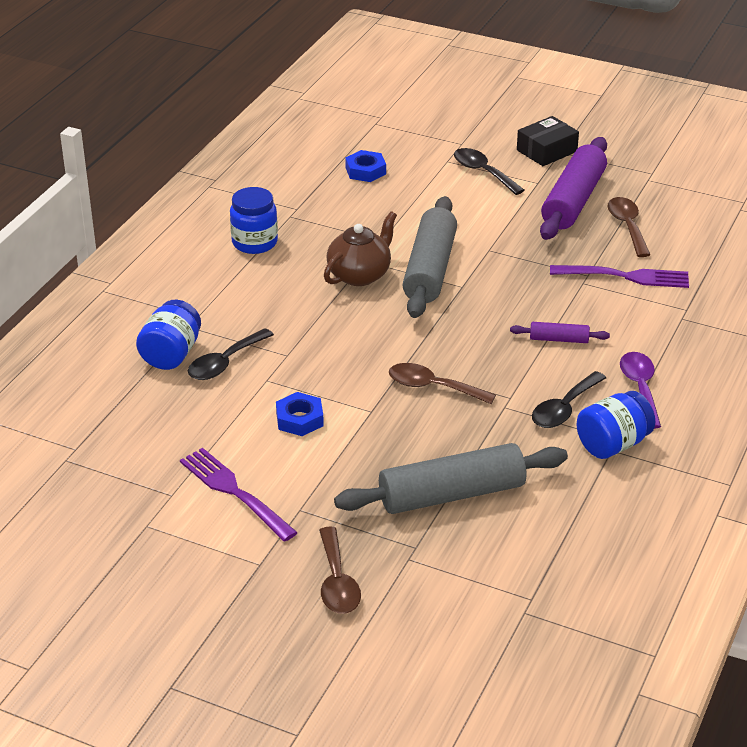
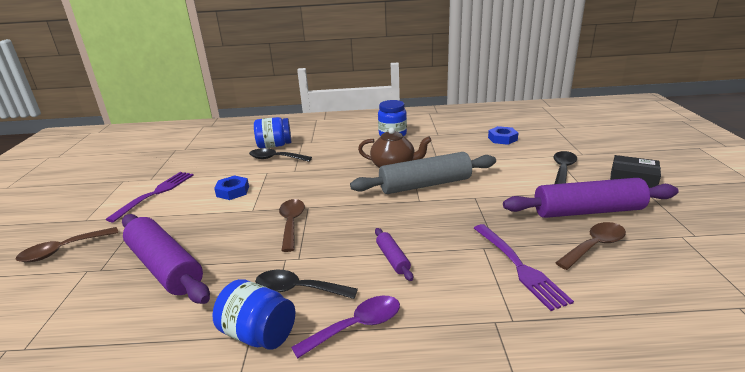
camera: 65 degrees right, 10 degrees down
(452, 495) = (165, 267): grey rolling pin -> purple rolling pin

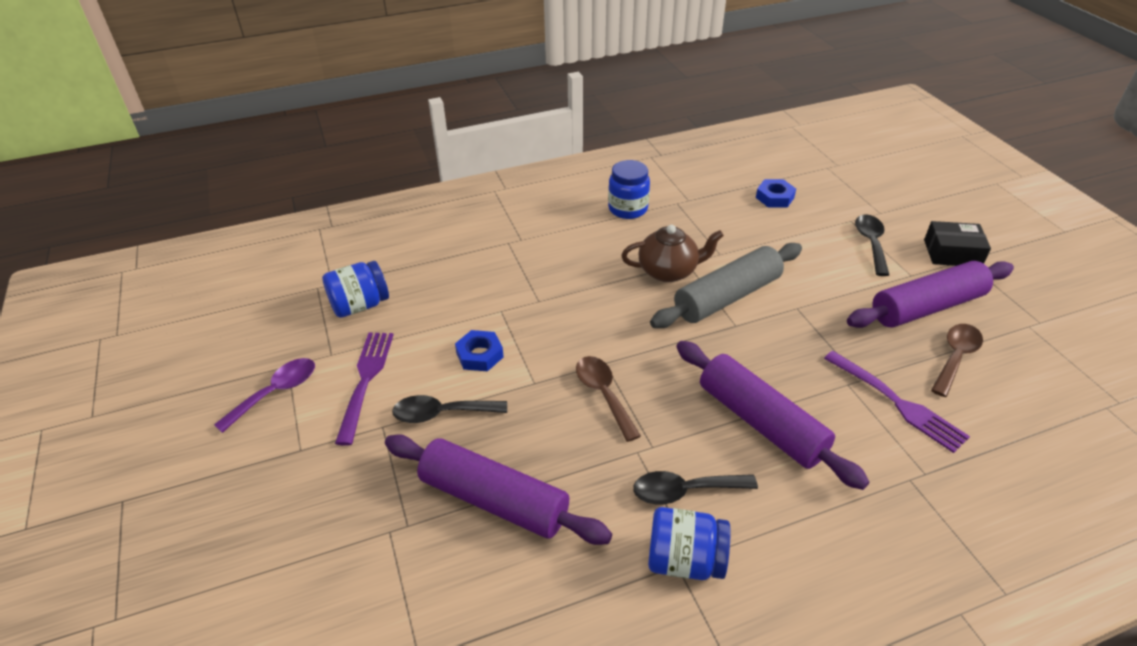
camera: 20 degrees left, 15 degrees up
(63, 250) = (319, 508): brown spoon -> none
(274, 145) = (471, 255): blue jar -> blue jar (360, 305)
(275, 158) = (493, 281): black spoon -> black spoon (441, 413)
(357, 326) = (781, 522): purple spoon -> purple spoon (276, 392)
(393, 259) = (761, 422): purple rolling pin -> purple rolling pin, size x2.18

